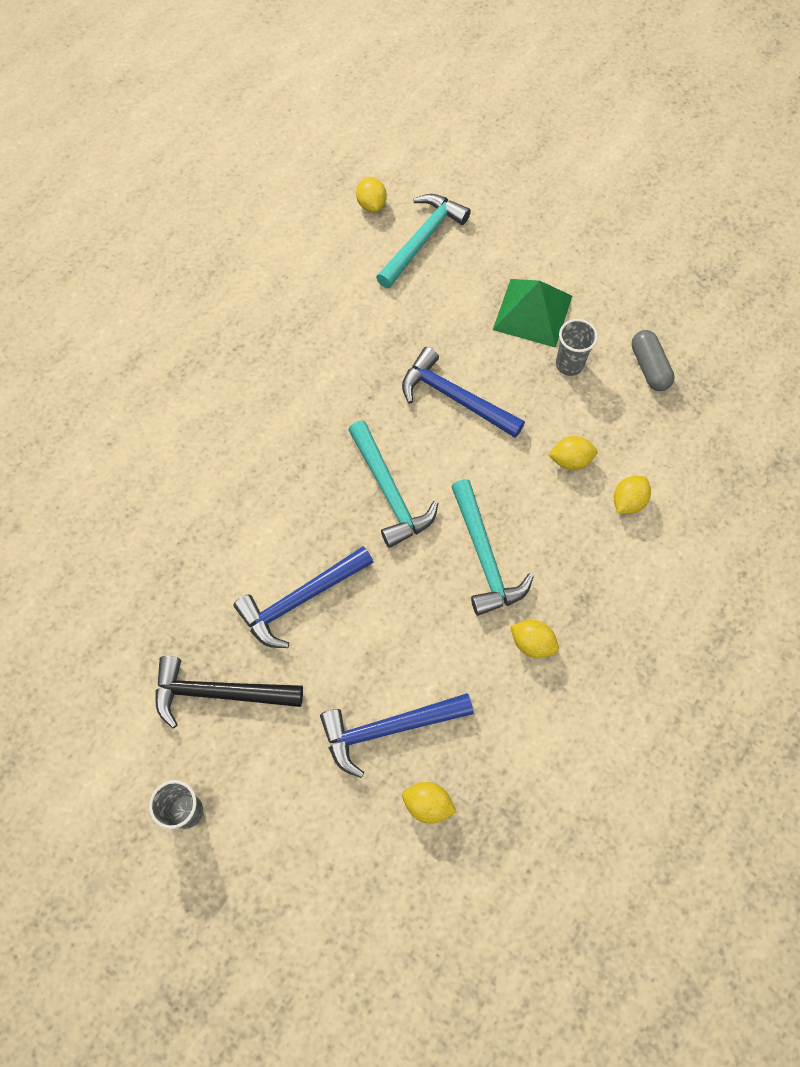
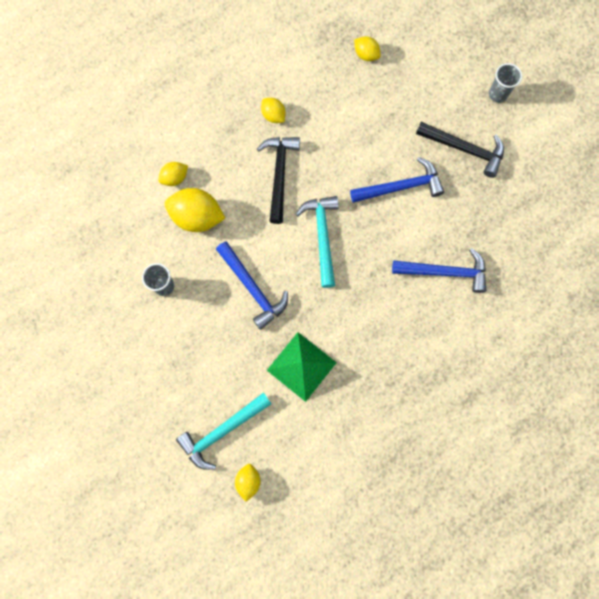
camera: 160 degrees left, 10 degrees up
(388, 728) = (373, 98): blue hammer -> blue hammer (445, 272)
(484, 557) = (279, 174): turquoise hammer -> black hammer
(532, 312) = (169, 336): green pyramid -> green pyramid (301, 366)
(570, 460) = (197, 217): yellow lemon -> yellow lemon, size x1.83
(649, 367) = (111, 264): grey capsule -> none

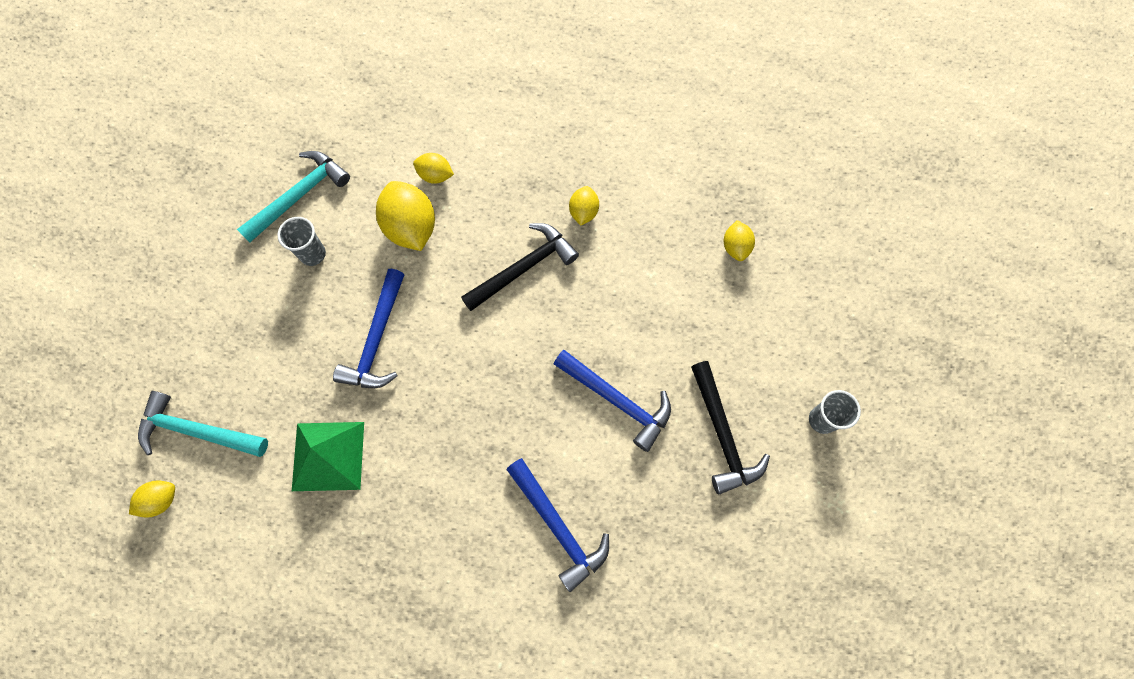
camera: 50 degrees right, 5 degrees down
(322, 236) = (491, 364): turquoise hammer -> turquoise hammer (299, 196)

